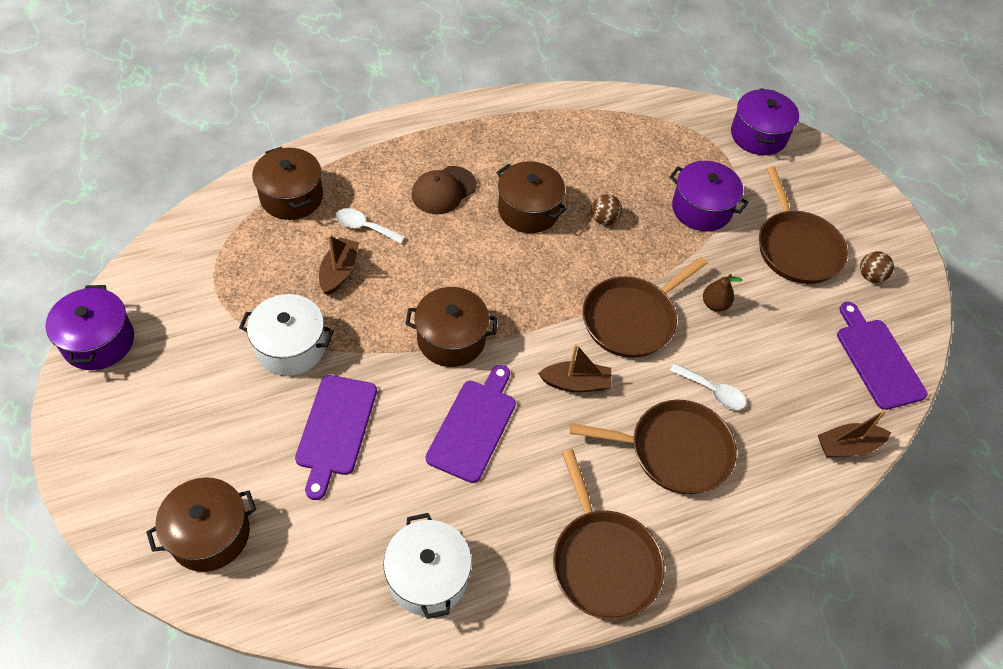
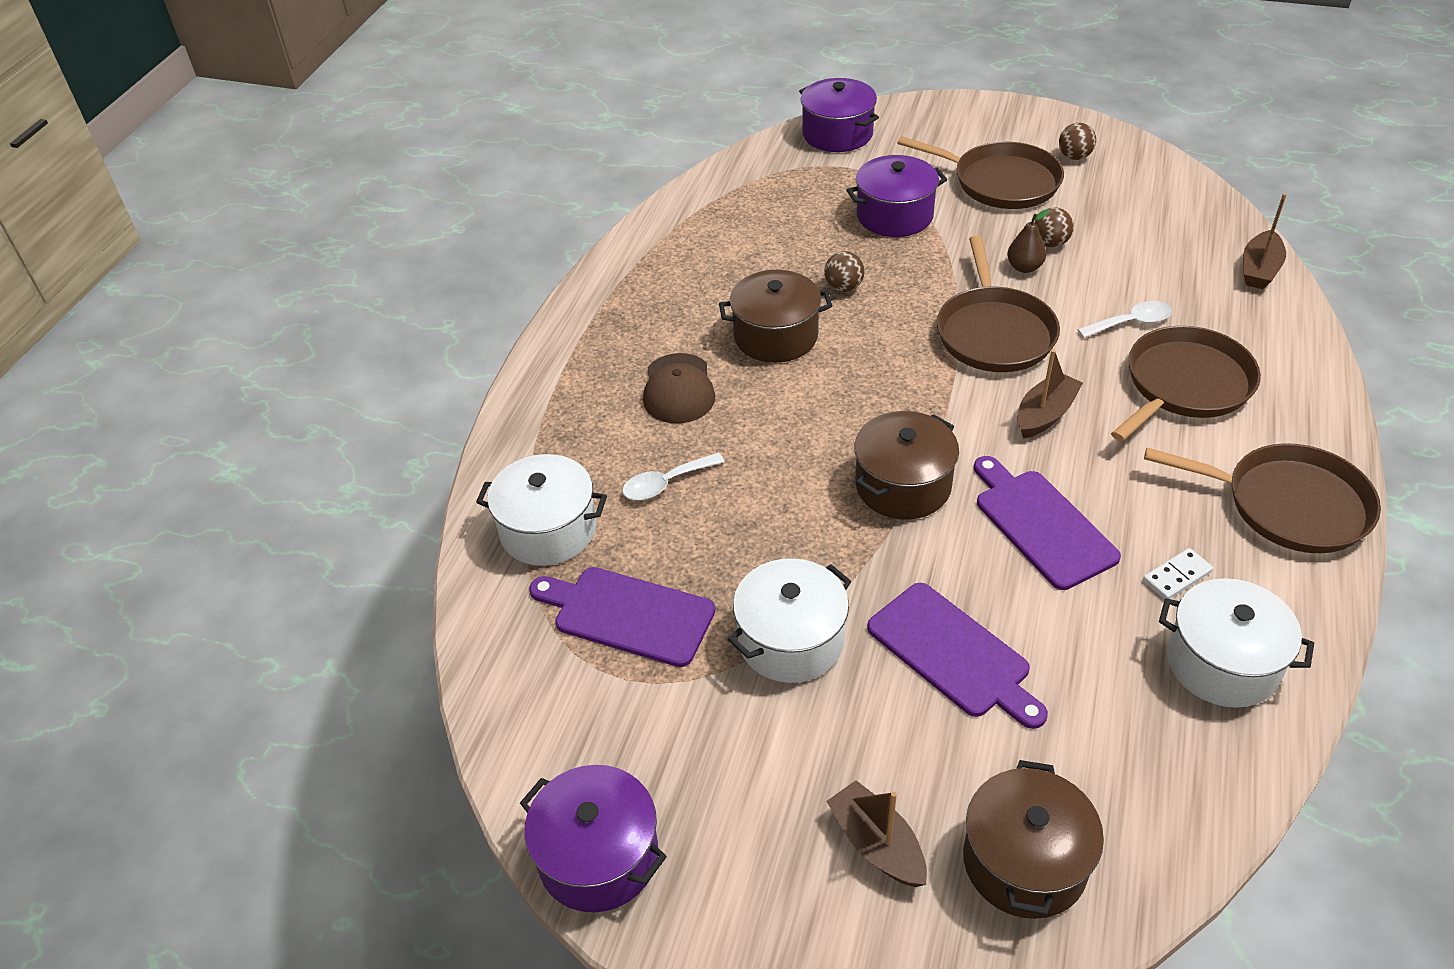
camera: 45 degrees left, 10 degrees down
(291, 197) = (548, 530): brown pot -> white pot
(339, 271) = (713, 539): brown boat -> brown boat (877, 844)
(485, 520) = (1176, 576): none -> white domino
(755, 307) = (1050, 243): none -> brown ball
(877, 360) = (1174, 202): purple cutting board -> purple cutting board (628, 614)

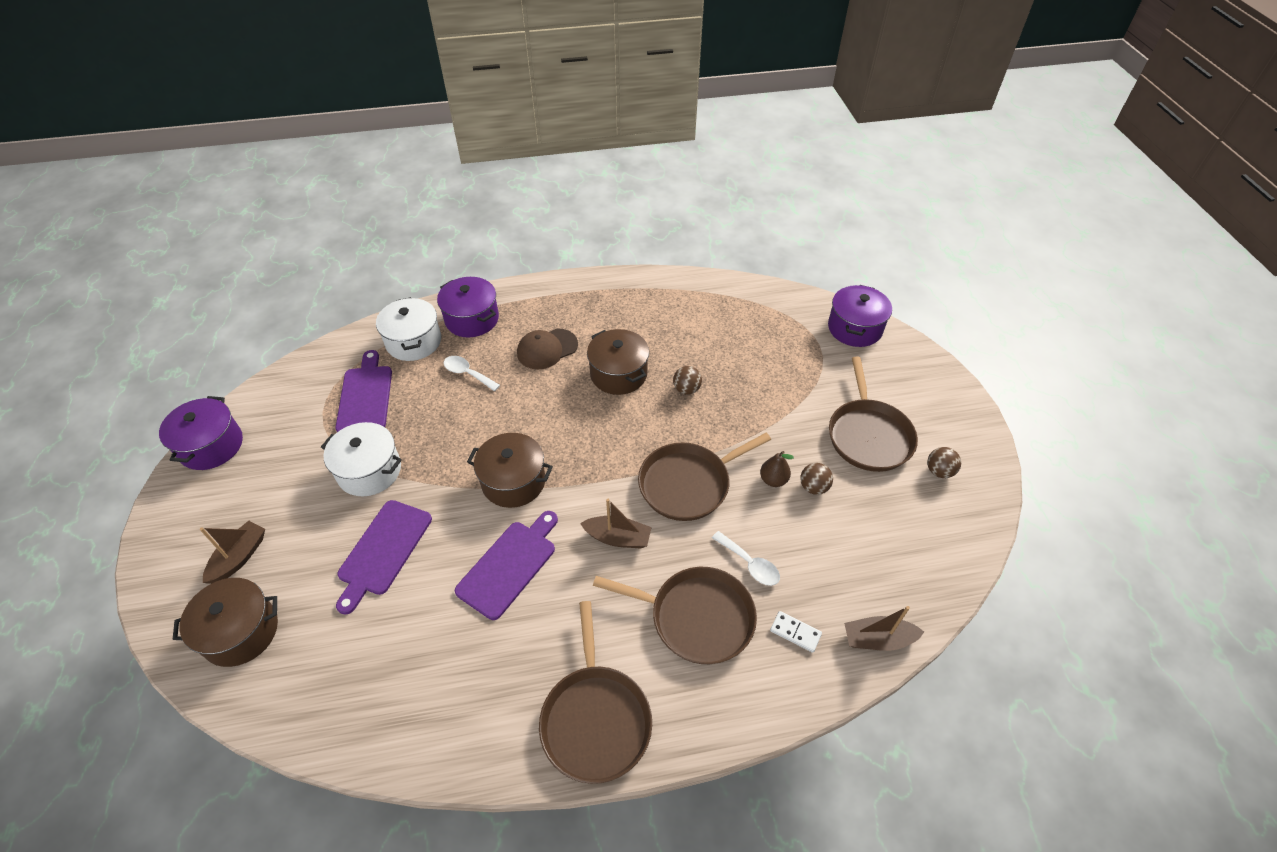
camera: 60 degrees right, 5 degrees up
(894, 215) = (782, 389): purple pot -> purple pot (472, 319)
(1176, 576) = (492, 659): white domino -> white domino (795, 632)
(1222, 663) = (422, 706): white pot -> none

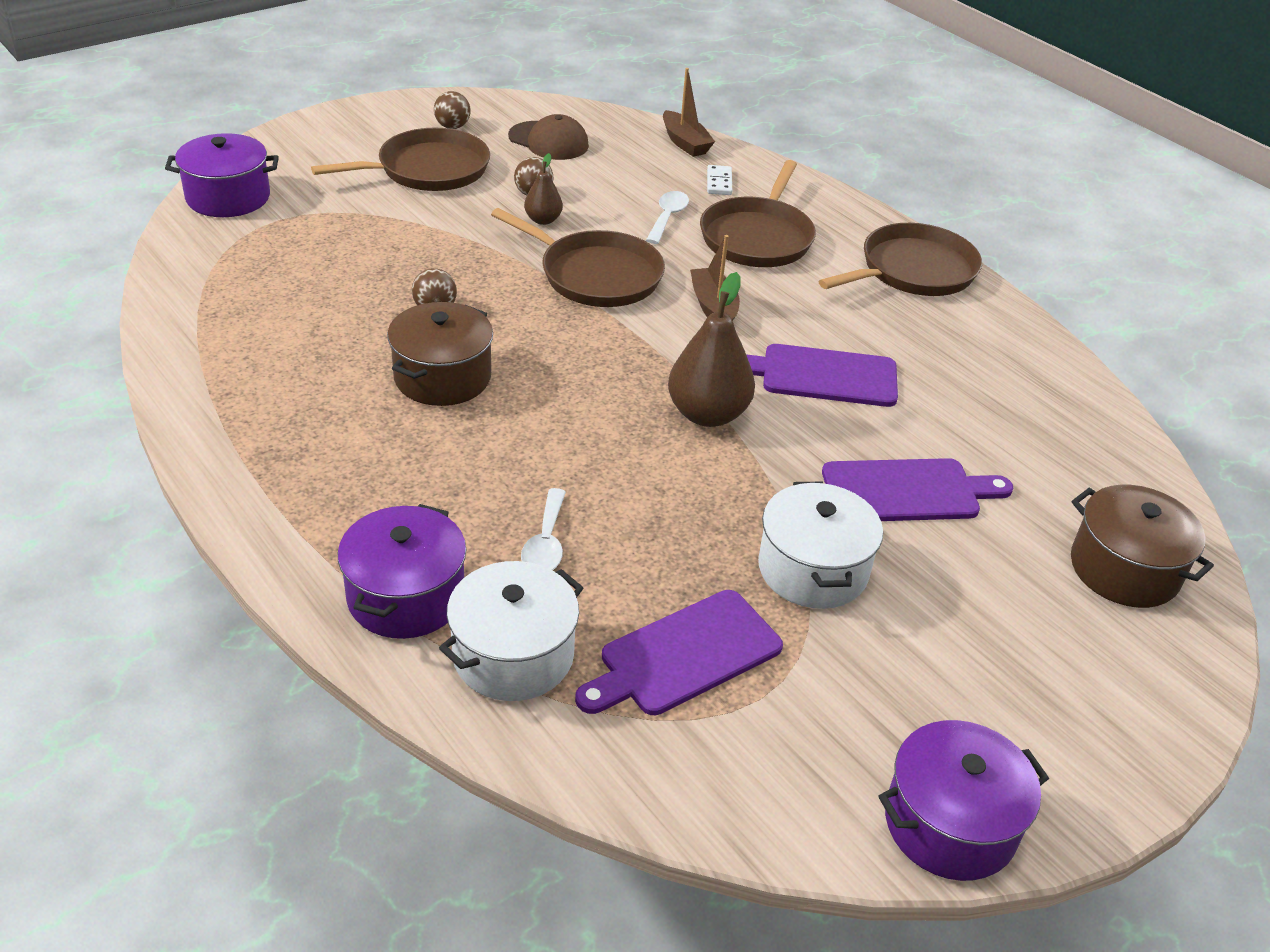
camera: 120 degrees left, 10 degrees down
(239, 557) = (1057, 637): brown boat -> none
(513, 481) = (707, 414): brown pot -> brown pear
(547, 349) = (431, 469): brown cap -> brown cap (549, 141)
(696, 617) = (757, 237): brown pan -> brown pan turned 150 degrees counterclockwise

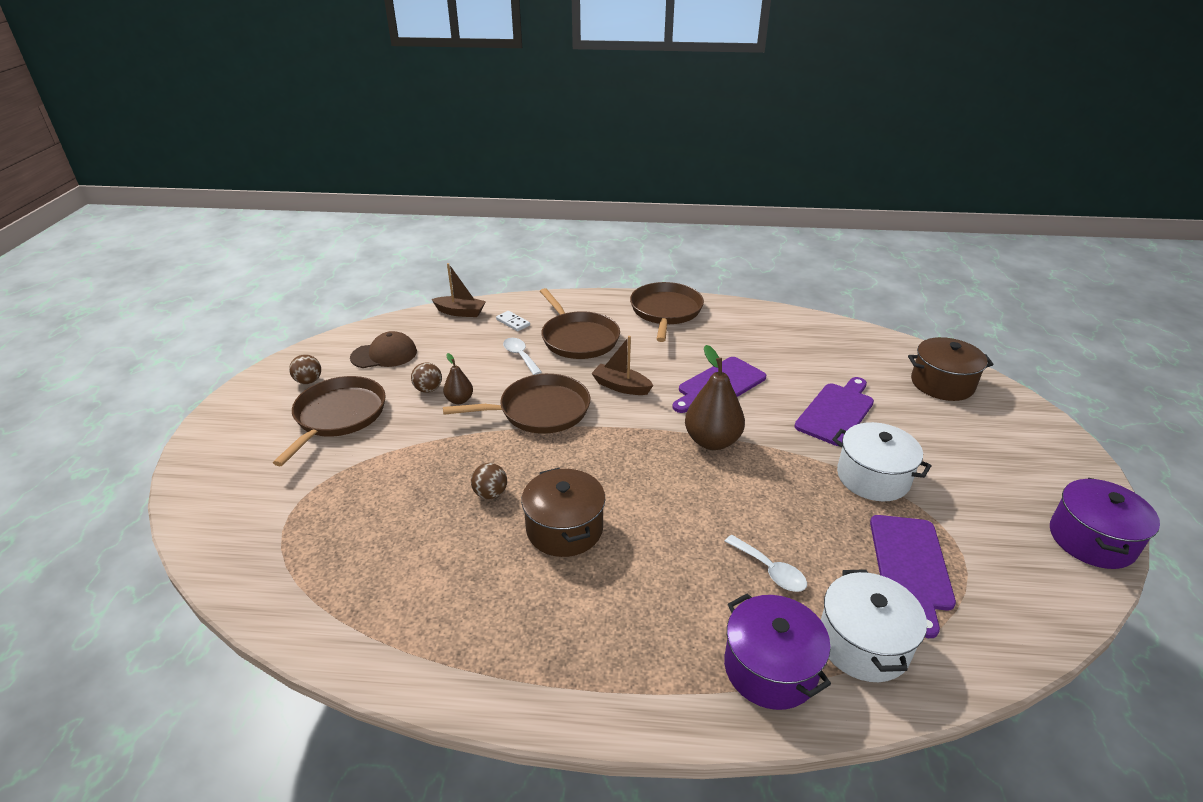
camera: 45 degrees left, 5 degrees down
(228, 197) = (221, 527): purple pot -> none

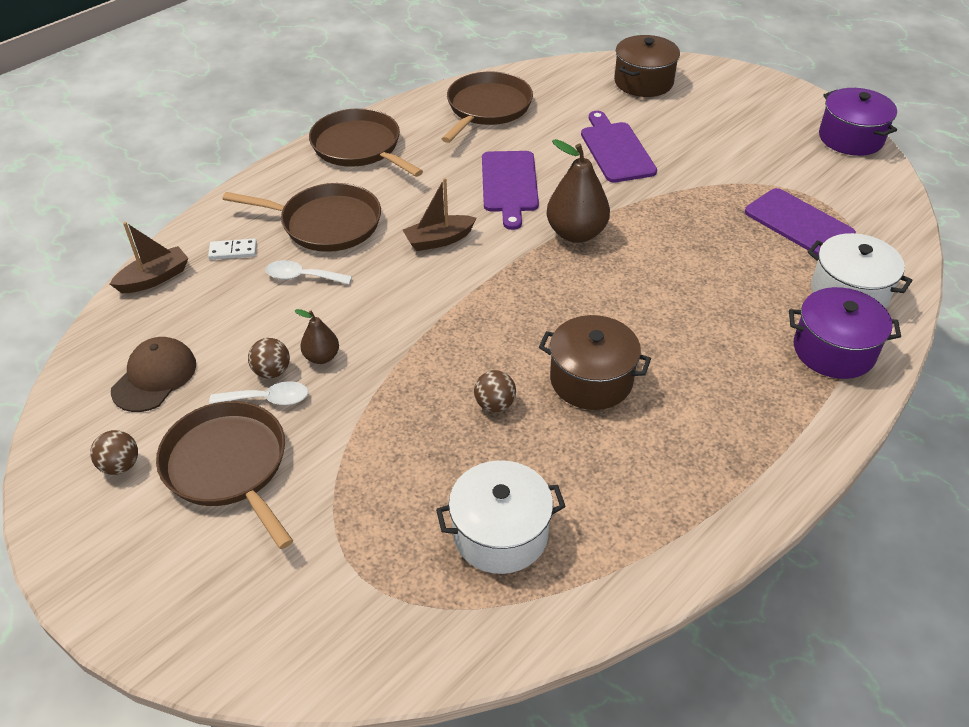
camera: 50 degrees left, 10 degrees up
(539, 410) = (410, 310): brown pan -> brown pan (487, 108)
(770, 570) = (746, 293): white spoon -> white spoon (268, 399)
(873, 477) = (705, 183): white pot -> white pot (500, 533)

